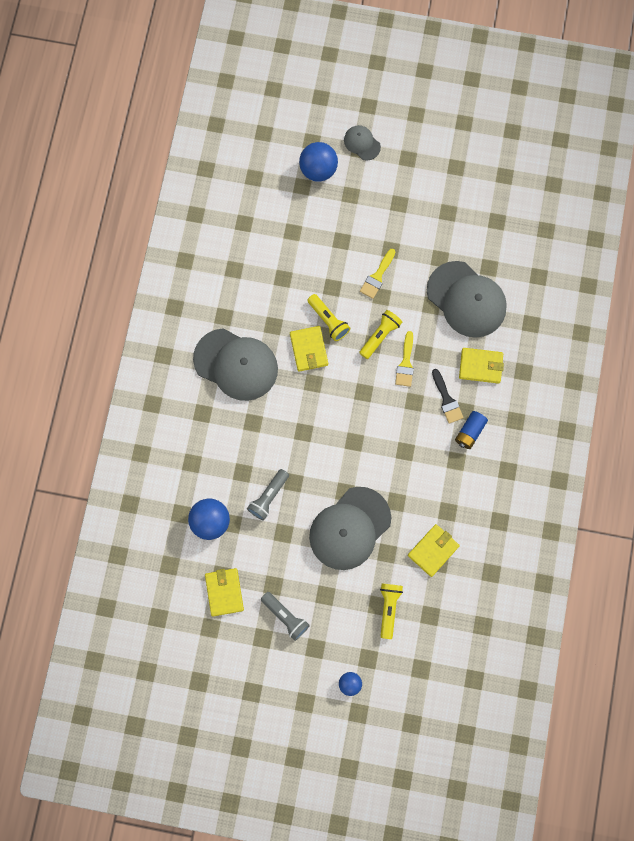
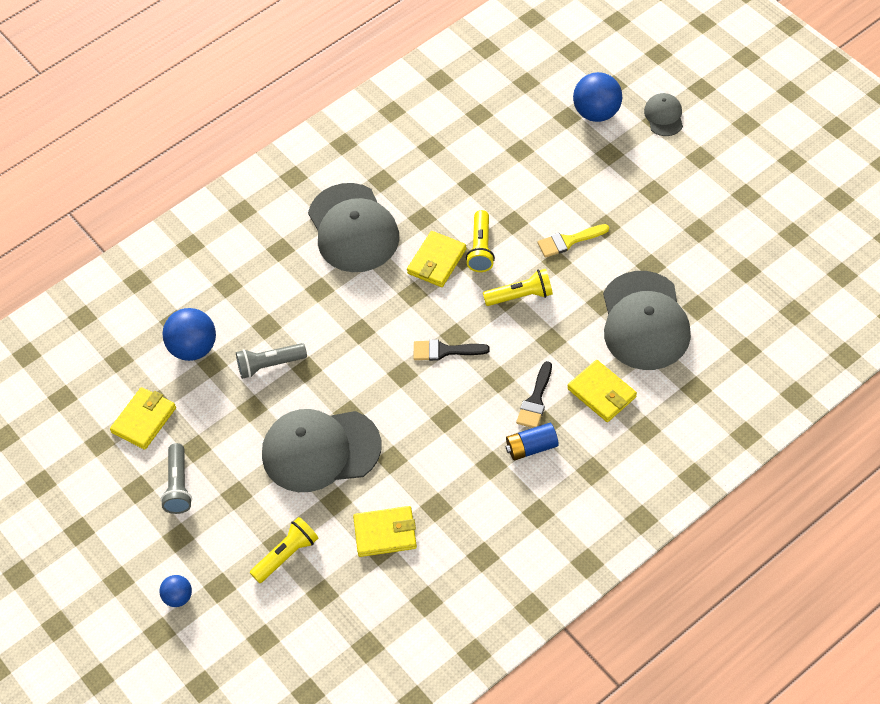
camera: 45 degrees right, 20 degrees down
(366, 407) = (445, 351): none -> black brush
(405, 363) = (523, 338): yellow brush -> none

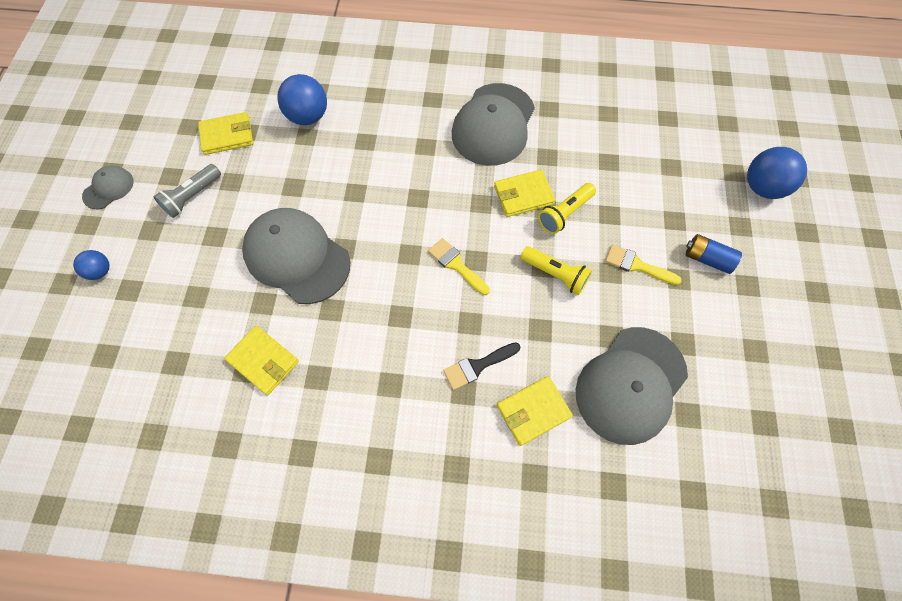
camera: 40 degrees right, 10 degrees up
(269, 365) = (336, 168): grey flashlight -> none
(286, 555) = (190, 310): yellow flashlight -> none
(445, 351) = (456, 265): black brush -> yellow brush
(531, 447) = (433, 401): blue battery -> blue battery (707, 259)
(601, 393) = (533, 411): yellow wallet -> yellow wallet turned 60 degrees clockwise
(664, 116) = (817, 234): grey cap -> grey cap (108, 188)

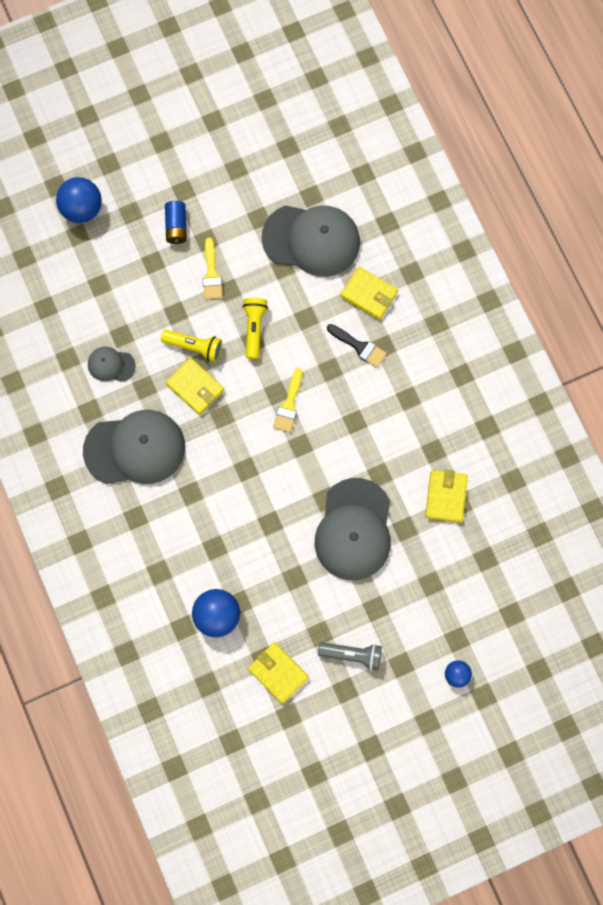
camera: 120 degrees left, 10 degrees up
(108, 188) = (387, 733): grey cap -> grey cap (111, 365)

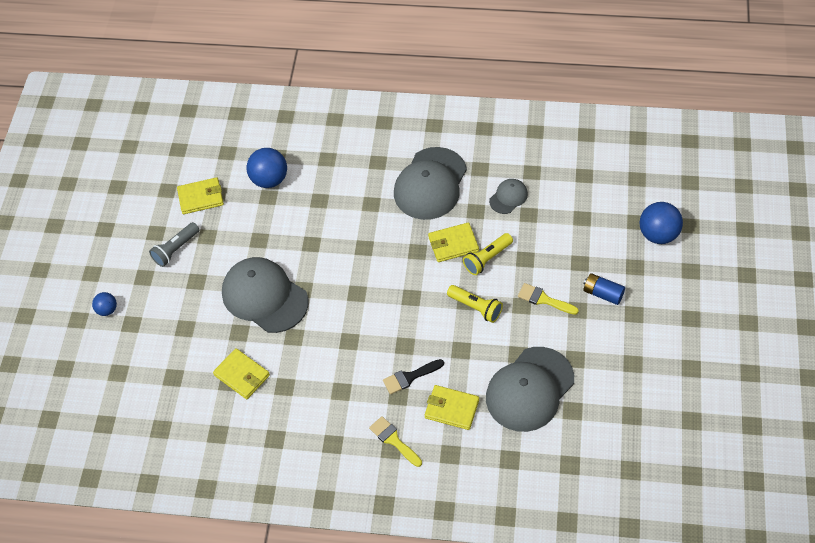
camera: 125 degrees right, 20 degrees down
(289, 405) = (395, 301): yellow brush -> yellow brush (394, 440)
(369, 294) = (452, 409): yellow wallet -> yellow wallet turned 45 degrees clockwise

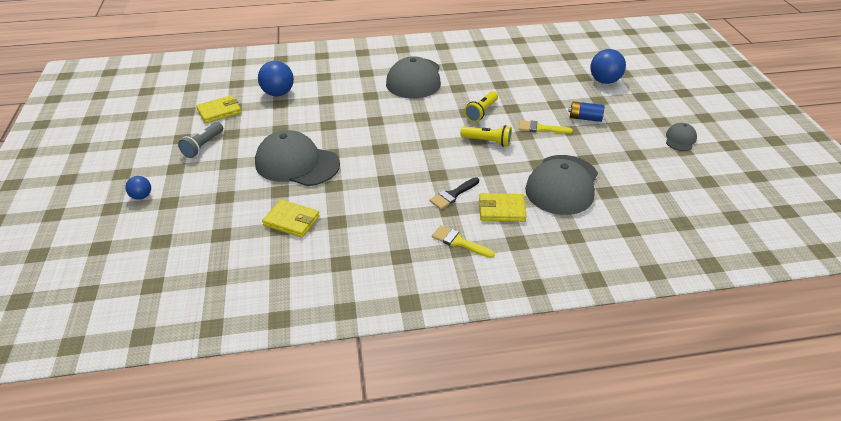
camera: 20 degrees left, 15 degrees down
(453, 244) = (449, 108): yellow wallet -> none
(508, 197) = (479, 77): grey cap -> grey cap (680, 139)

